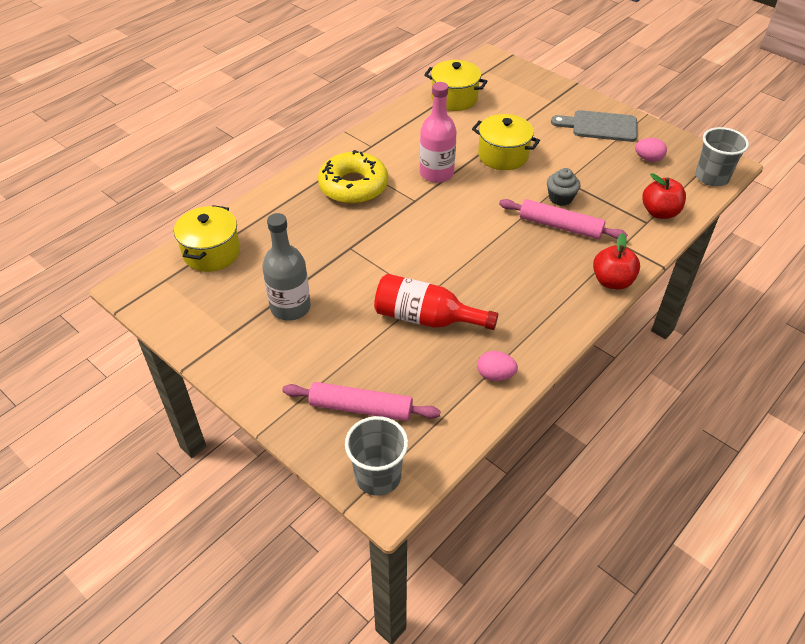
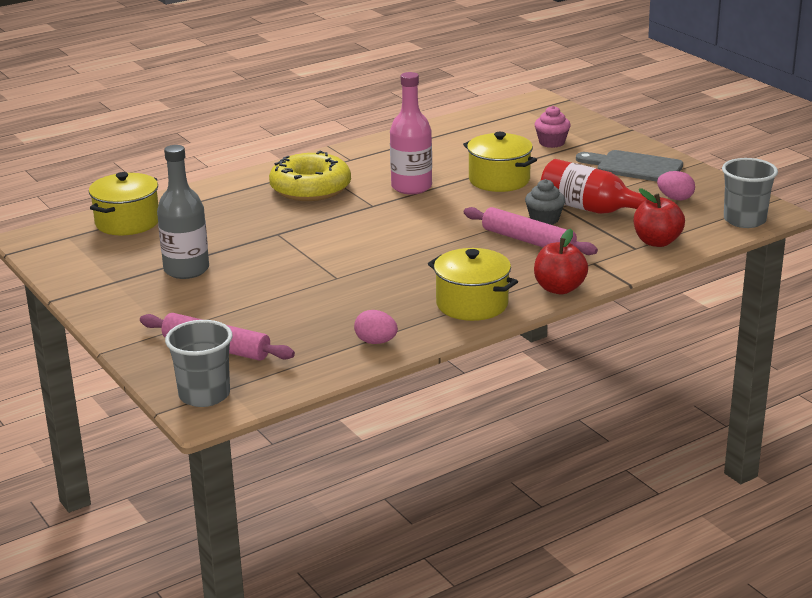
camera: 15 degrees right, 20 degrees down
(426, 318) = (327, 293): red bottle -> red bottle (592, 209)
(454, 98) = (472, 130): yellow pot -> yellow pot (472, 304)
(523, 106) = (551, 143): none -> pink cupcake

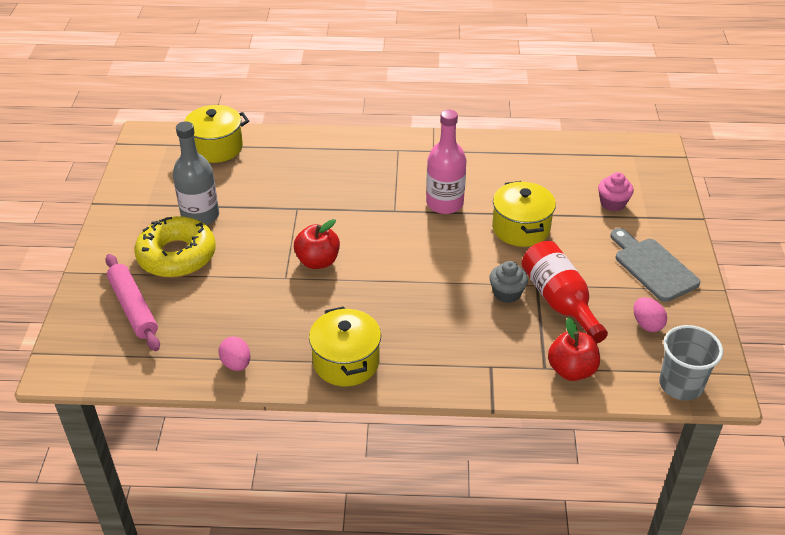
camera: 35 degrees right, 15 degrees up
(204, 395) = (76, 352): grey cup -> none
(310, 188) = (371, 170): yellow donut -> yellow donut (177, 256)
(528, 241) = (466, 312): pink rolling pin -> none
(559, 288) = (430, 382): red apple -> red apple (318, 261)

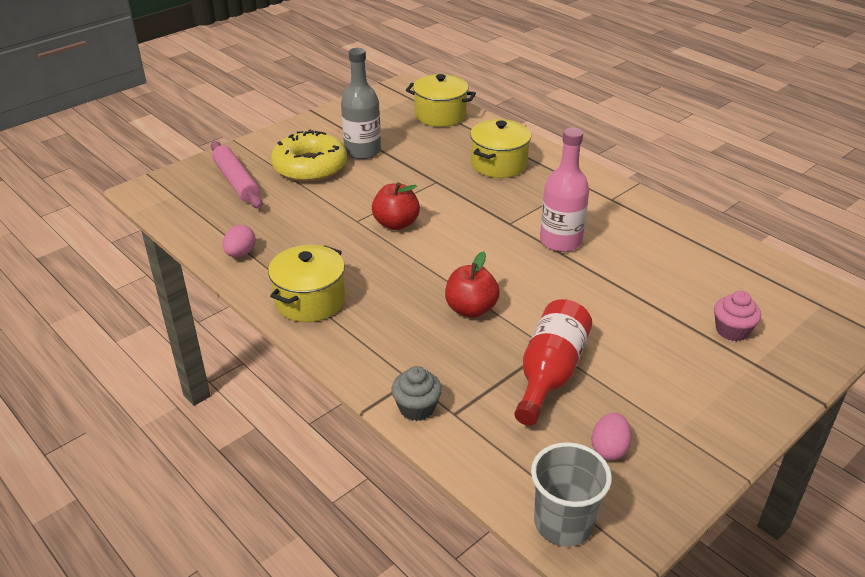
camera: 45 degrees right, 5 degrees down
(133, 308) = (236, 182): pink rolling pin -> pink rolling pin turned 45 degrees counterclockwise
(507, 293) = (511, 337): grey cupcake -> grey cupcake (416, 408)
(521, 228) = (602, 297): yellow pot -> yellow pot (499, 164)
(571, 370) = (475, 432): red apple -> red apple (471, 309)
(653, 267) = (693, 407): grey cutting board -> none

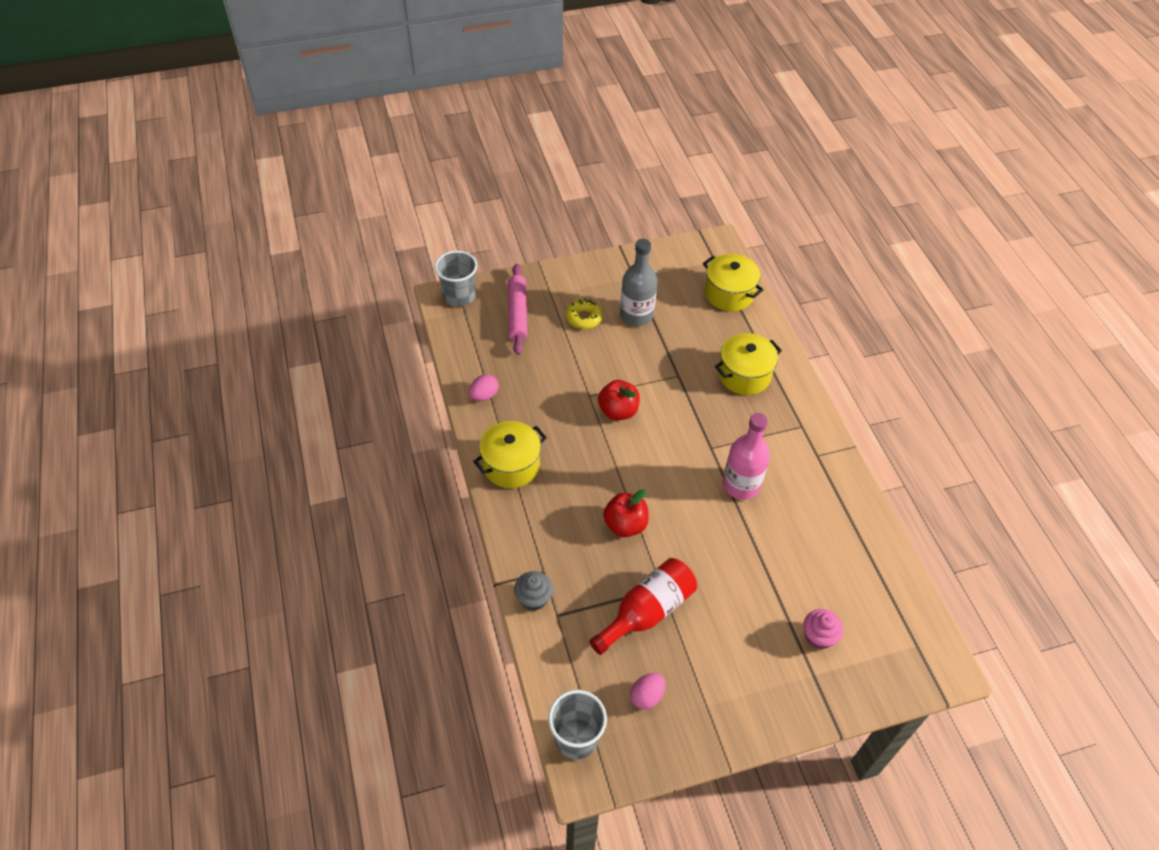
camera: 25 degrees right, 15 degrees up
(161, 185) = (459, 296): none -> grey cup
(310, 167) = (583, 318): yellow donut -> yellow donut, size x0.55

